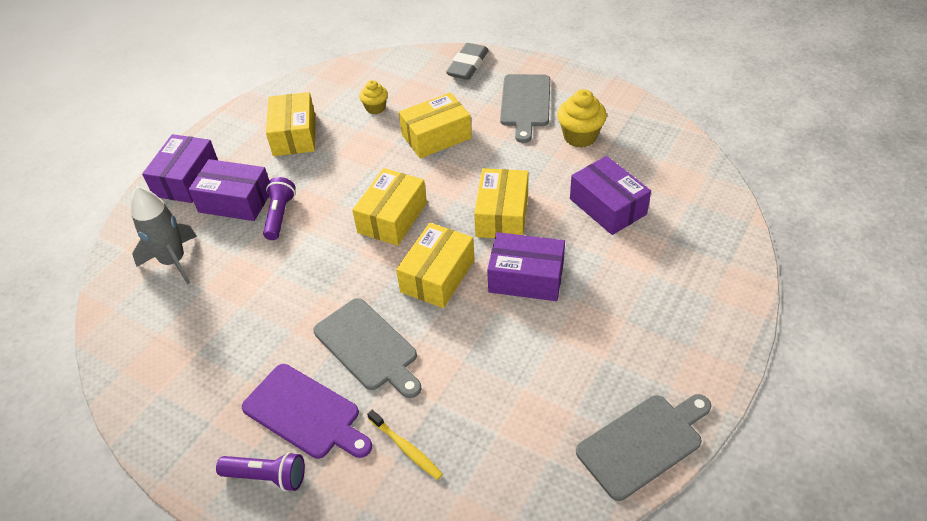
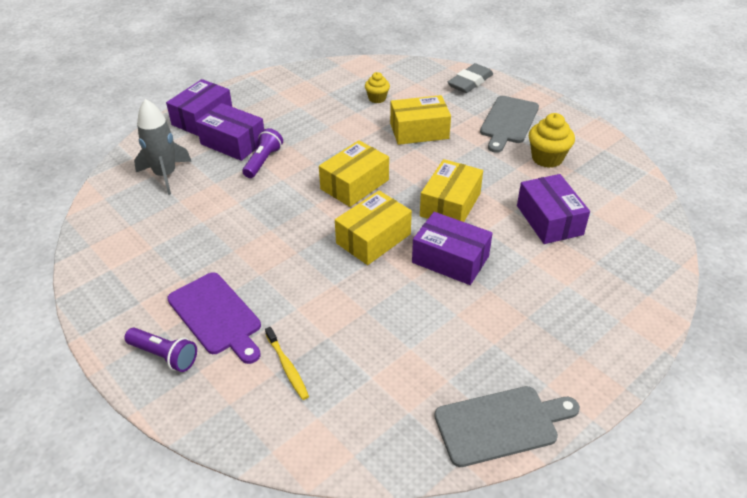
camera: 15 degrees right, 5 degrees down
(294, 135) = (301, 104): yellow box -> none
(368, 347) = (290, 279): grey cutting board -> none

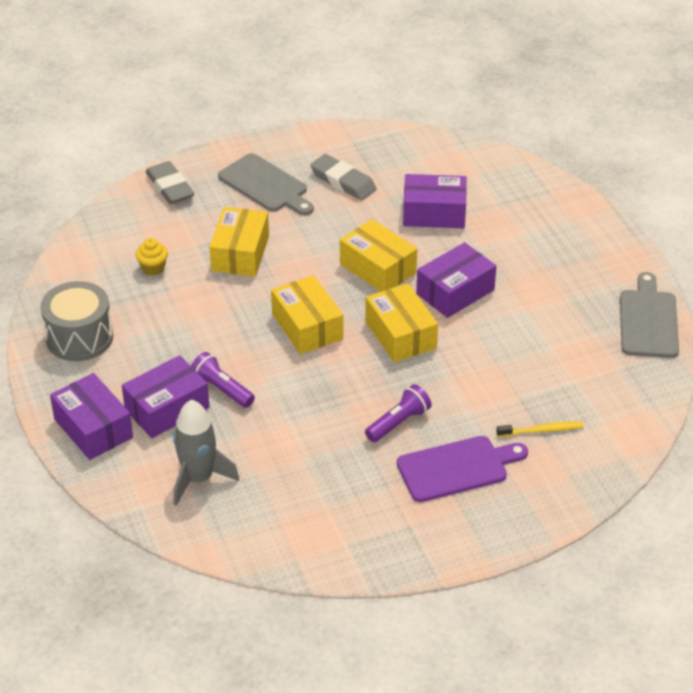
camera: 70 degrees left, 0 degrees up
(164, 356) = (493, 513): purple flashlight -> purple flashlight (398, 423)
(289, 89) = (79, 337): none -> grey drum
(547, 158) = (343, 181): yellow cupcake -> grey eraser

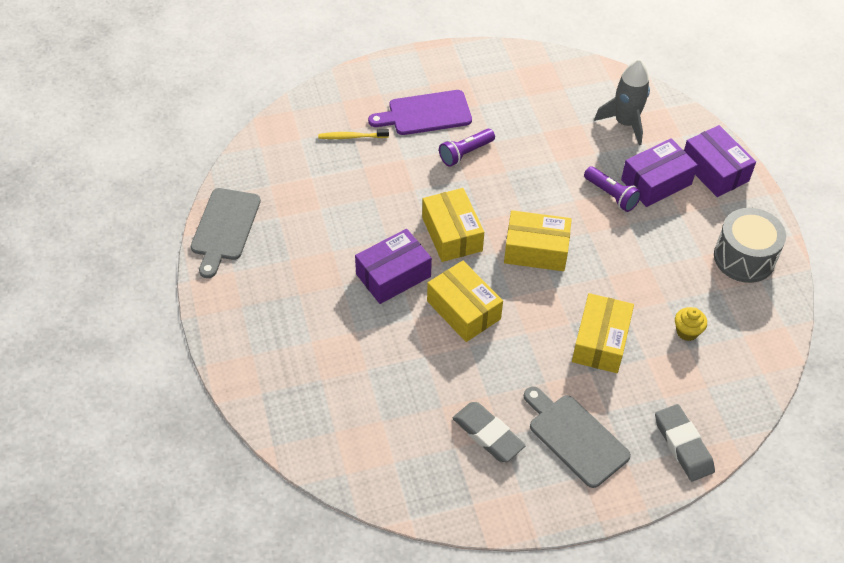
camera: 175 degrees left, 10 degrees up
(307, 326) = (536, 250): yellow box -> yellow box turned 60 degrees counterclockwise
(434, 213) = (395, 377): purple box -> none

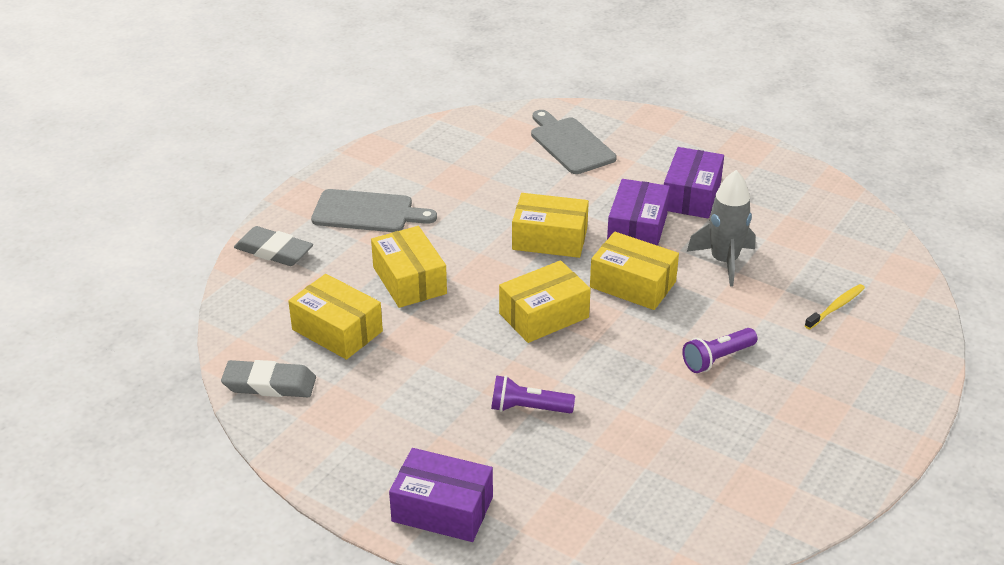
camera: 140 degrees right, 15 degrees down
(224, 228) = (811, 185): grey cutting board -> grey cutting board (570, 144)
(426, 114) = (808, 372): purple cutting board -> none
(465, 153) = (717, 359): purple flashlight -> purple flashlight turned 135 degrees counterclockwise
(488, 434) = (436, 181): grey eraser -> grey eraser (269, 384)
(625, 123) = (599, 502): grey rocket -> grey rocket (724, 261)
(656, 182) = (495, 452): purple box -> purple box (691, 196)
(687, 331) = (337, 330): yellow cupcake -> yellow box
(744, 258) = (332, 429): grey drum -> none

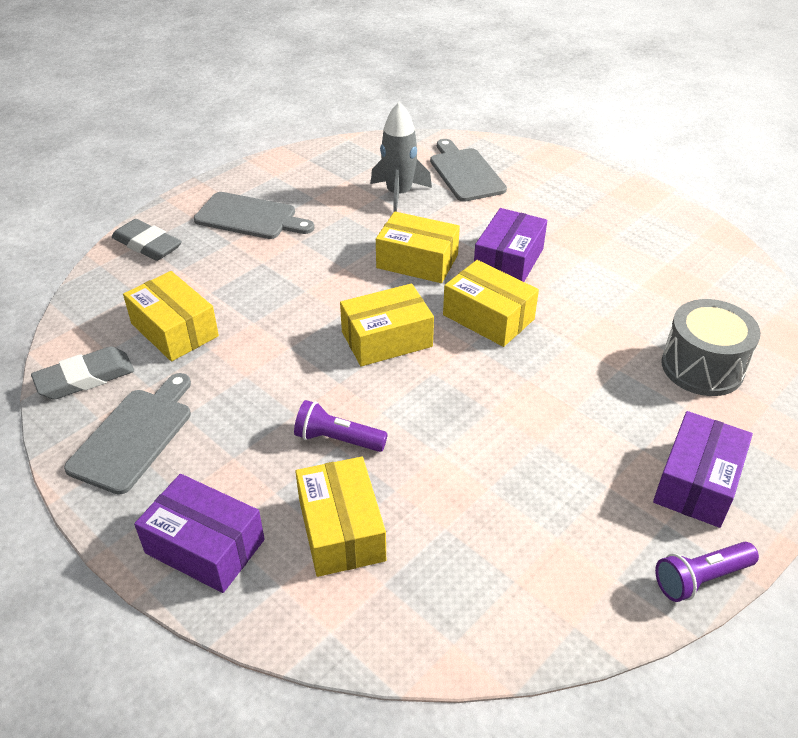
camera: 10 degrees right, 5 degrees up
(269, 384) = (85, 378): grey eraser -> grey eraser turned 45 degrees counterclockwise
(339, 429) = (134, 436): none -> grey cutting board
(409, 280) = (265, 287): yellow box -> yellow box (341, 529)
(691, 196) = (572, 234): purple box -> purple box (696, 482)
(717, 359) = (558, 409): purple flashlight -> purple flashlight (700, 578)
(724, 261) = (590, 303): grey rocket -> grey rocket (399, 194)
(835, 307) = (702, 367): yellow toothbrush -> grey drum

